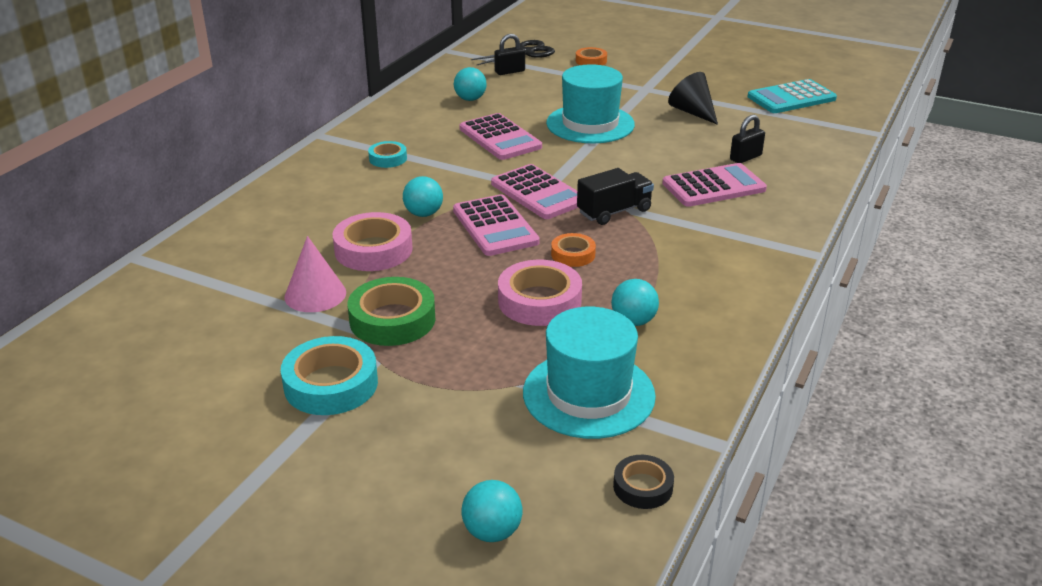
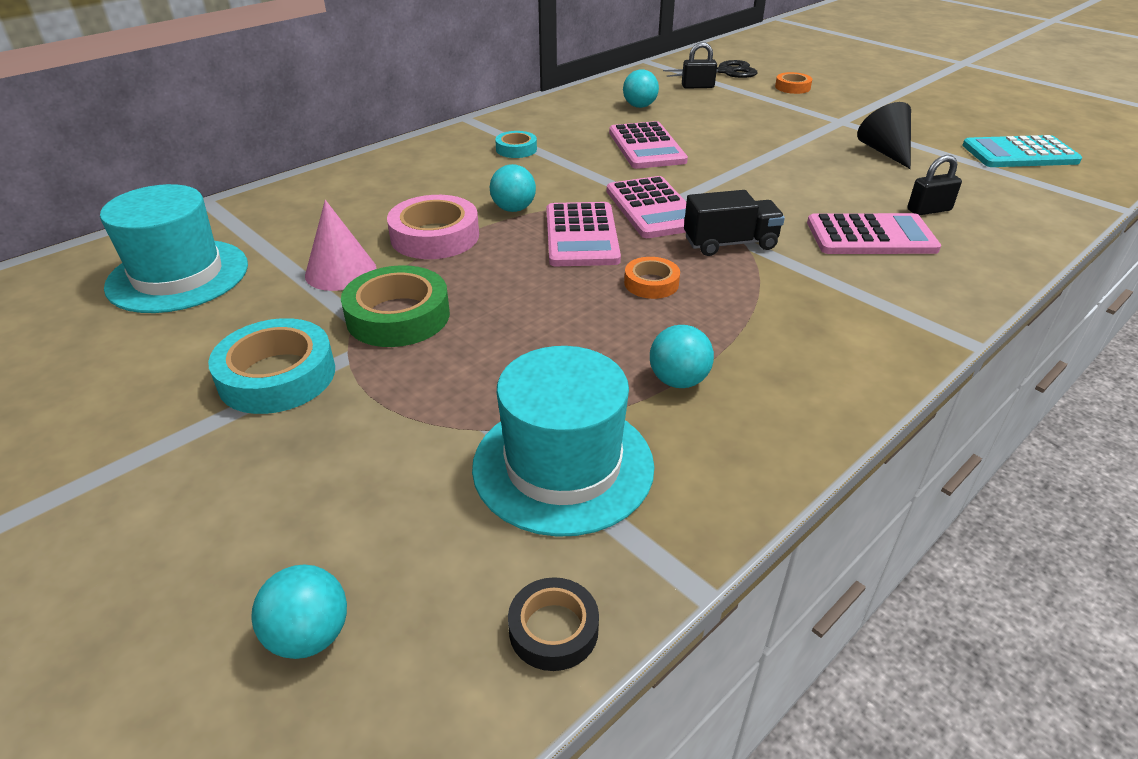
camera: 20 degrees right, 5 degrees up
(539, 301) = (577, 330): pink tape -> none
(590, 124) = (755, 147): turquoise hat -> turquoise hat (178, 276)

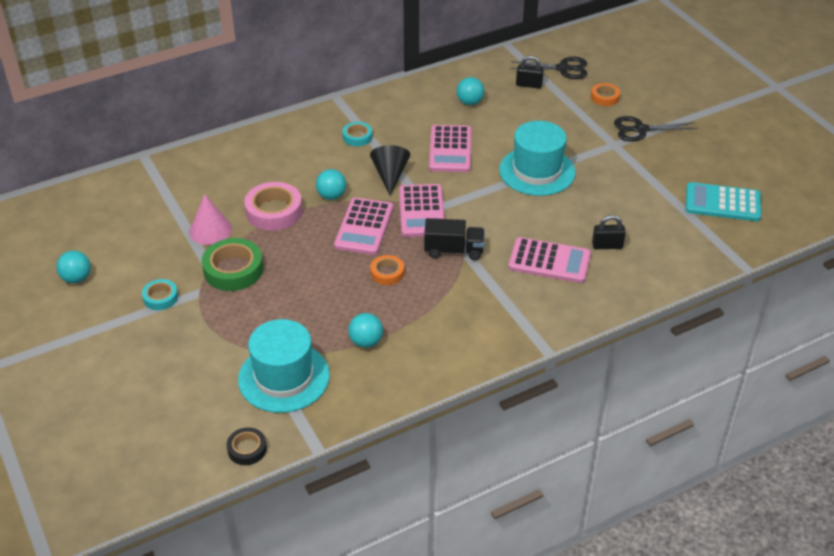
camera: 15 degrees right, 5 degrees up
(178, 276) = (119, 217): turquoise hat -> turquoise hat (537, 171)
(277, 376) = (160, 297): turquoise tape -> turquoise tape, size x0.57
(309, 636) = (148, 430): turquoise ball -> turquoise ball (76, 278)
(858, 106) = (640, 129): none -> black scissors
(885, 152) = (621, 184): black cone -> black cone (390, 175)

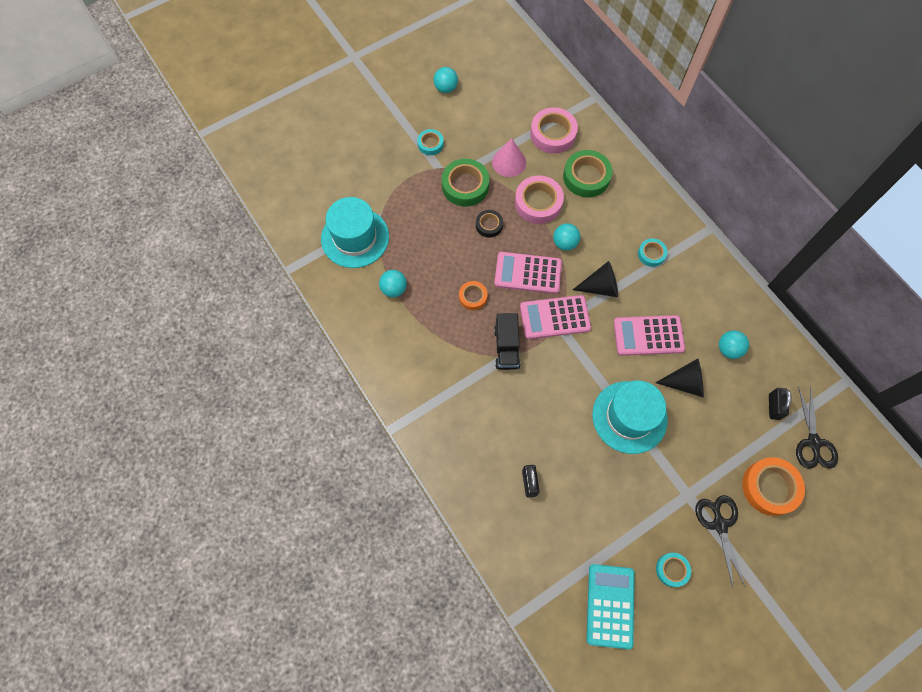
camera: 85 degrees right, 25 degrees up
(182, 192) = (553, 134): none -> pink tape
(247, 449) = (288, 225): black tape -> black tape (489, 225)
(249, 172) = (586, 177): none -> green tape
(502, 132) = (685, 383): none -> black cone
(549, 261) = (502, 429): pink calculator -> none
(605, 97) = (770, 487): orange tape -> orange tape, size x1.77
(684, 162) = (672, 570): none -> turquoise tape

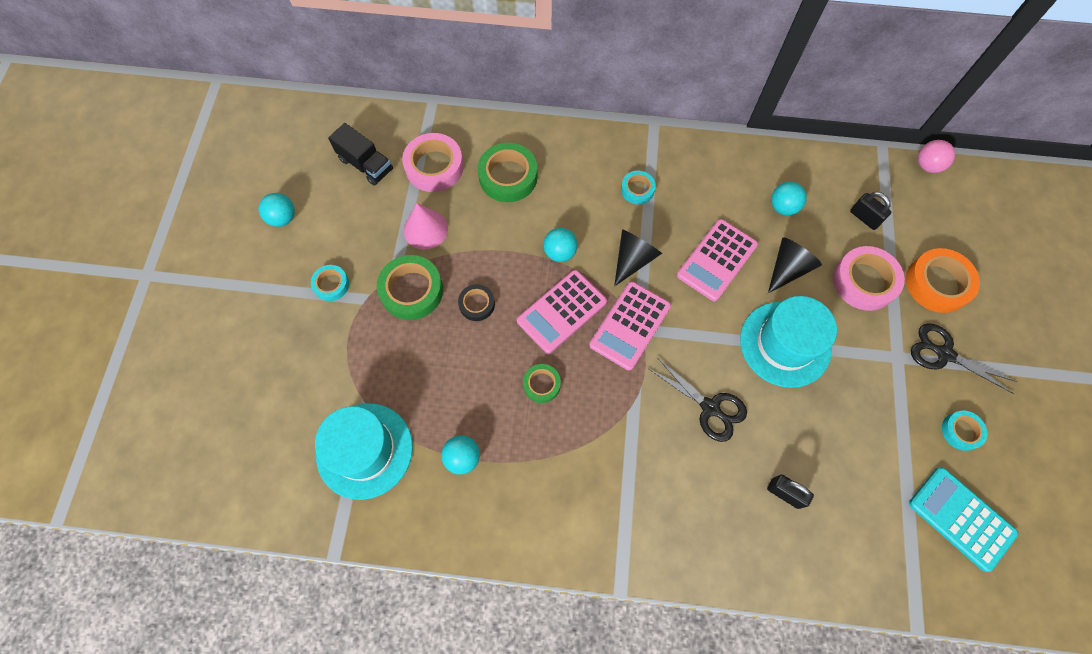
camera: 50 degrees left, 0 degrees up
(473, 297) = (541, 384): orange tape -> green tape
(506, 347) = (624, 397): black truck -> black truck (366, 164)
(538, 203) = (495, 240): pink tape -> pink tape (864, 281)
(813, 443) = (920, 215): black scissors -> black scissors (710, 408)
(861, 422) = (927, 165): none -> pink ball

